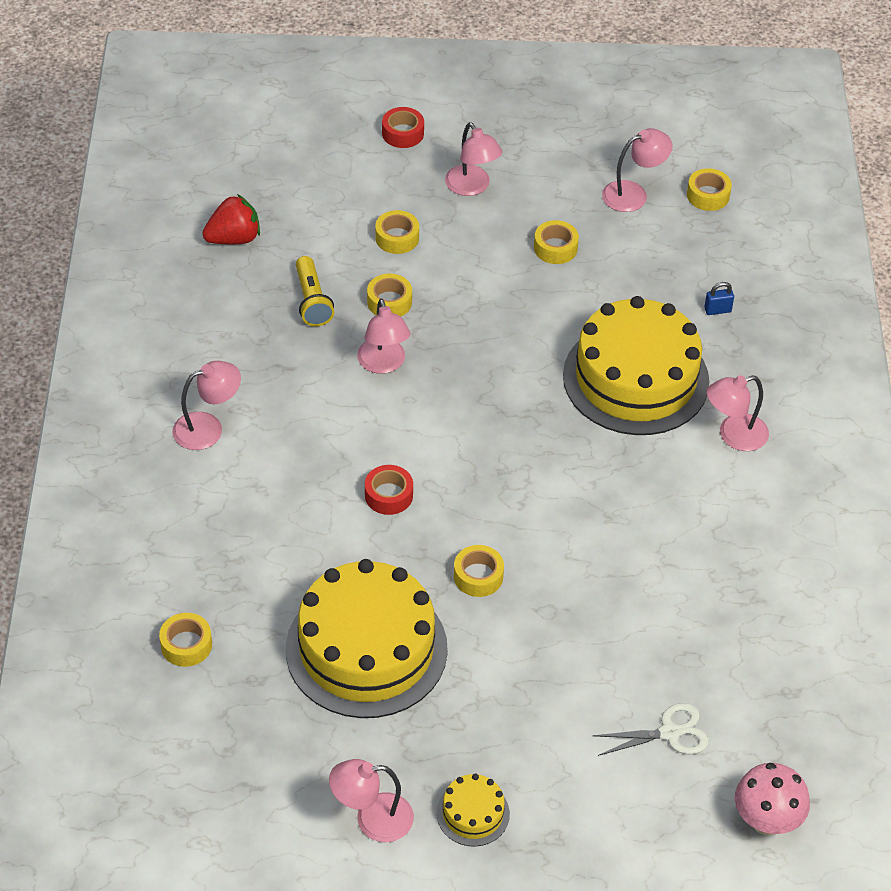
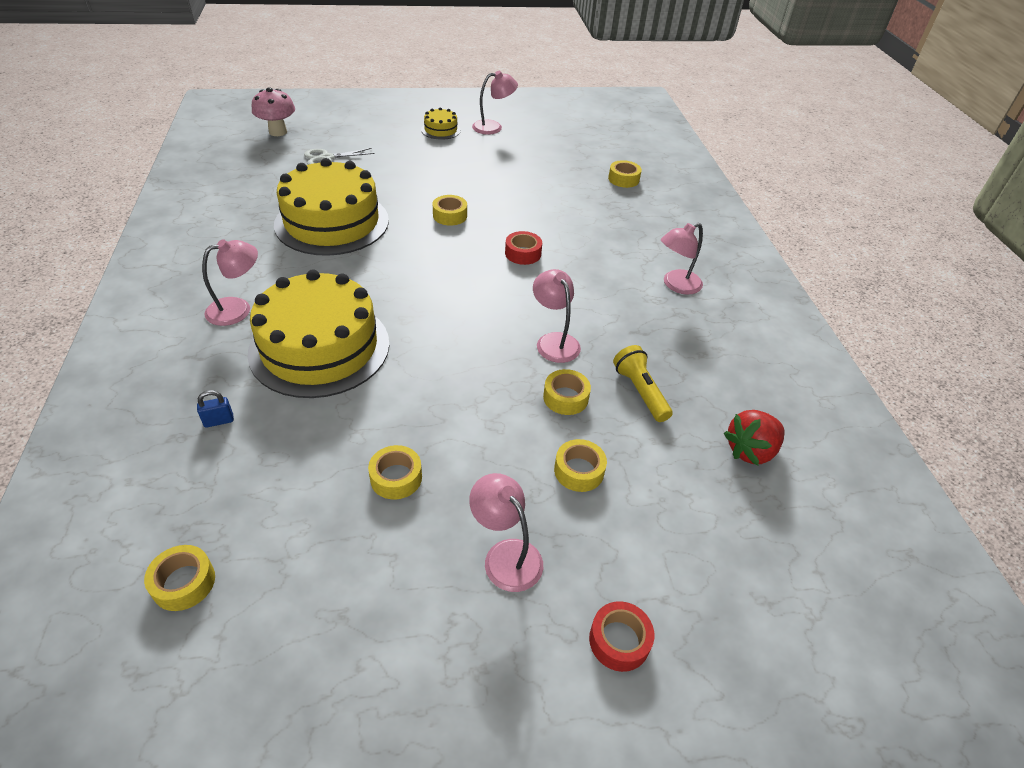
camera: 170 degrees right, 5 degrees down
(366, 649) = (515, 182): yellow cake -> yellow cake (332, 222)
(633, 194) = (290, 572): pink lamp -> none

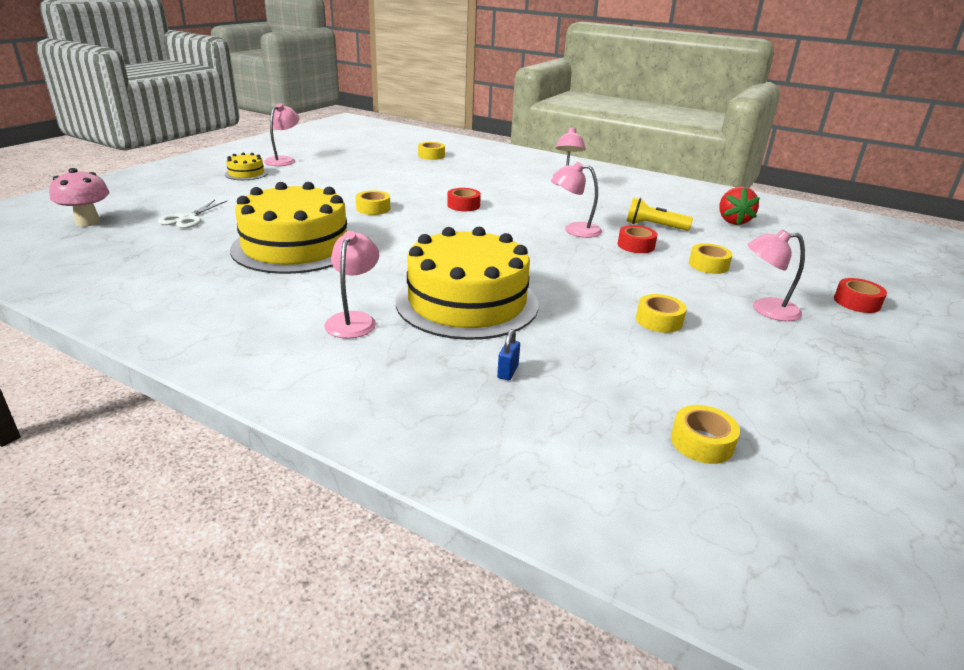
camera: 50 degrees left, 15 degrees down
(565, 398) = (636, 245): yellow tape -> red tape

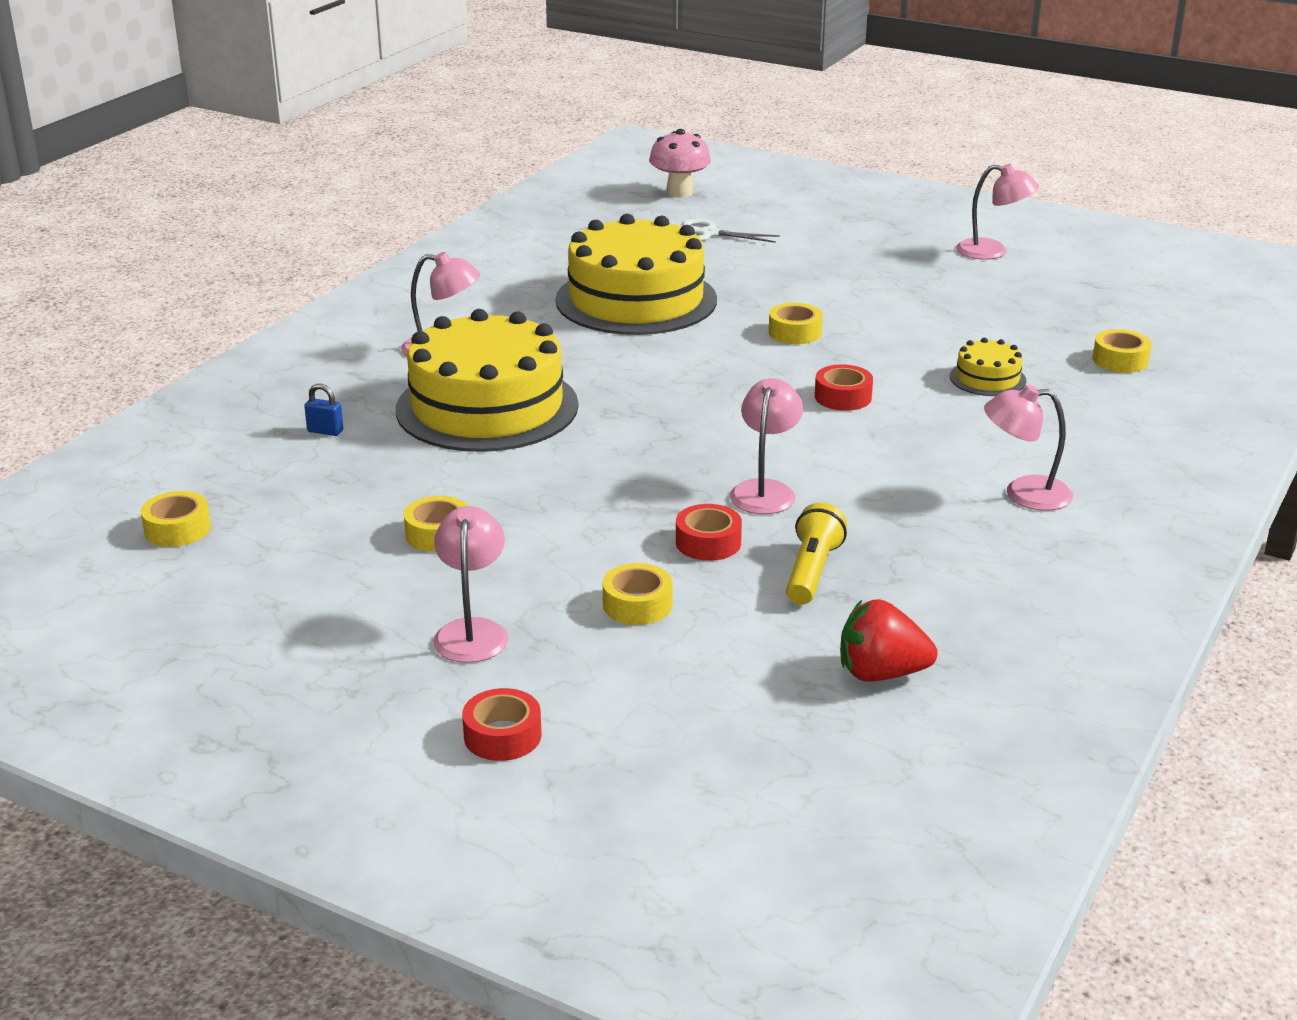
camera: 90 degrees right, 0 degrees up
(246, 173) = (906, 238): yellow cake -> yellow cake (987, 378)

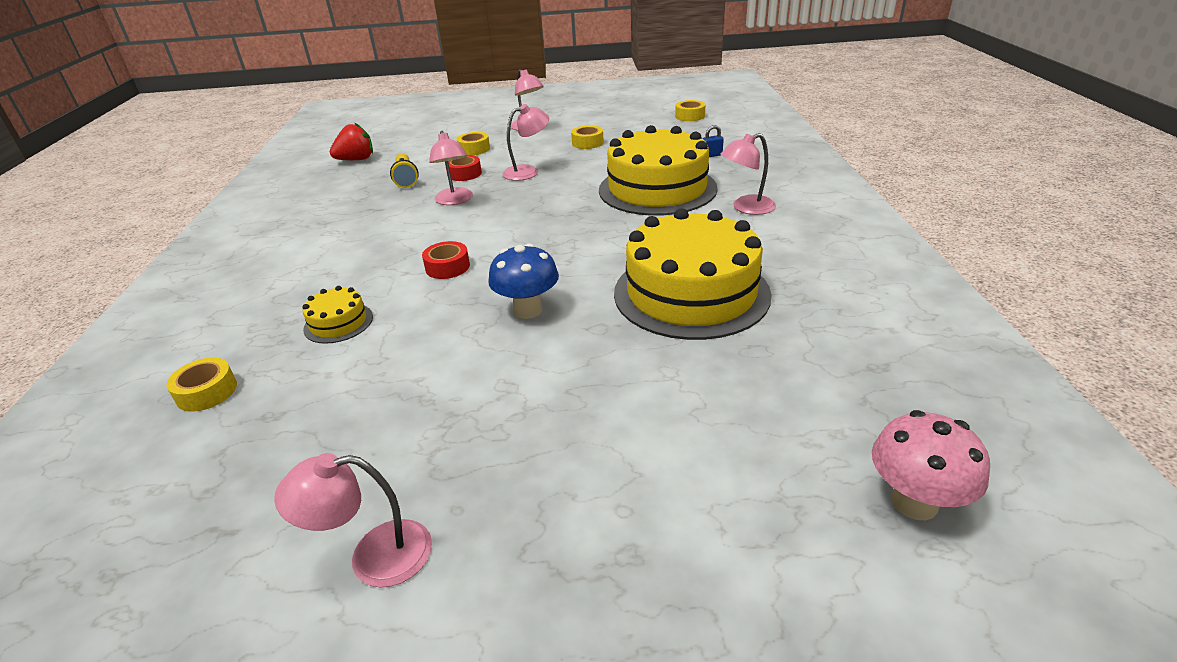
camera: 150 degrees right, 5 degrees up
(502, 736) = (483, 114): red tape -> none
(708, 234) = (754, 417): white scissors -> none
(795, 332) = (528, 310): yellow tape -> blue mushroom
(1024, 494) = (299, 244): pink lamp -> pink lamp (528, 171)

